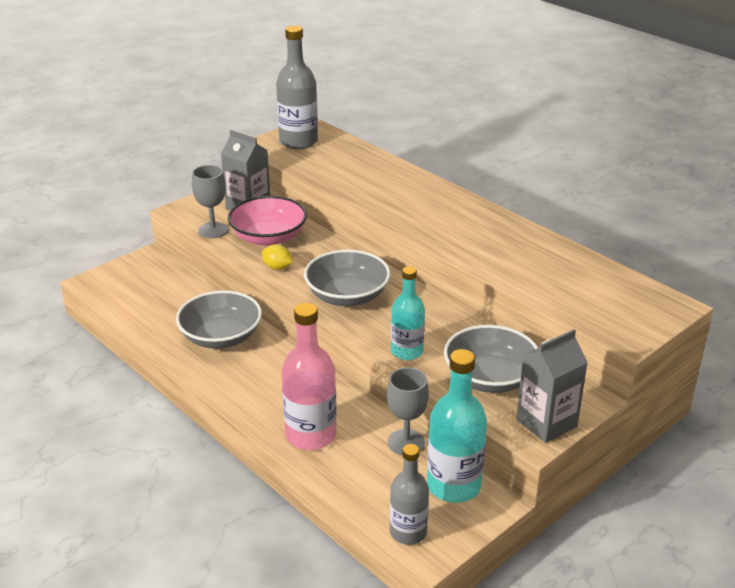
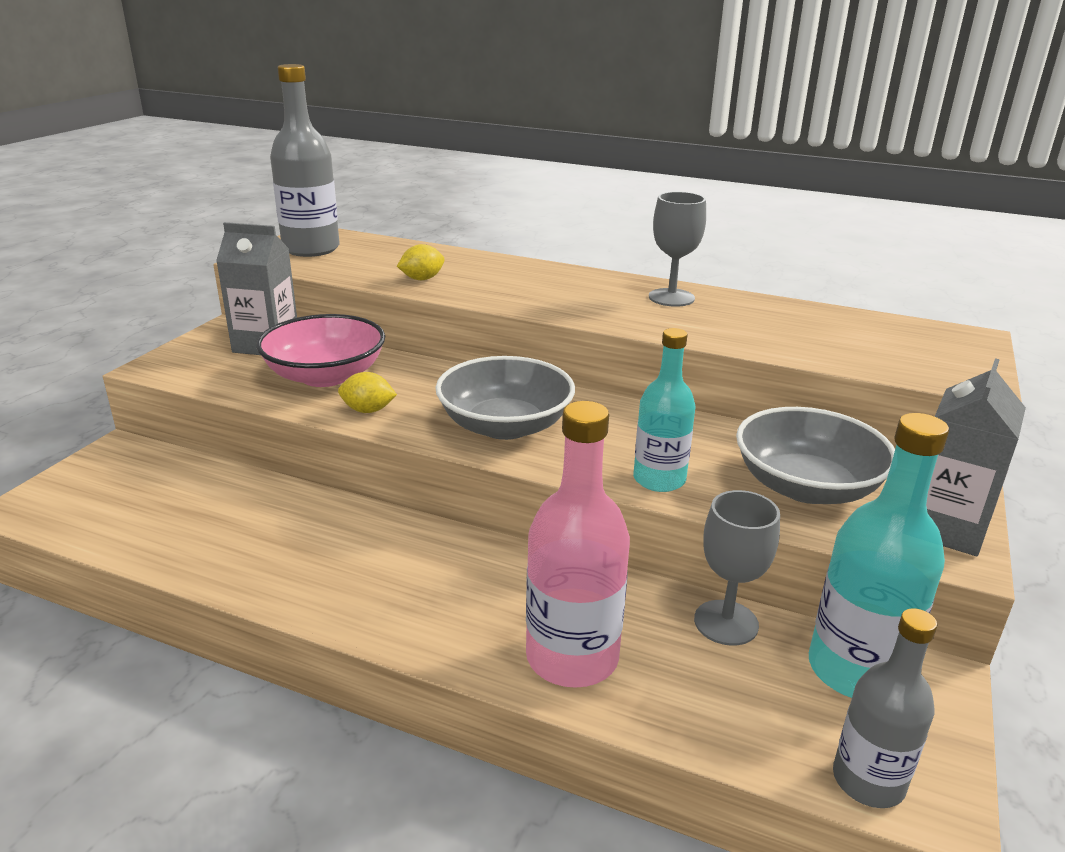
camera: 25 degrees left, 5 degrees down
(213, 230) = (228, 382): grey goblet -> grey goblet (671, 298)
(221, 337) = (311, 539): grey bowl -> none
(349, 182) = (422, 279): none -> yellow lemon

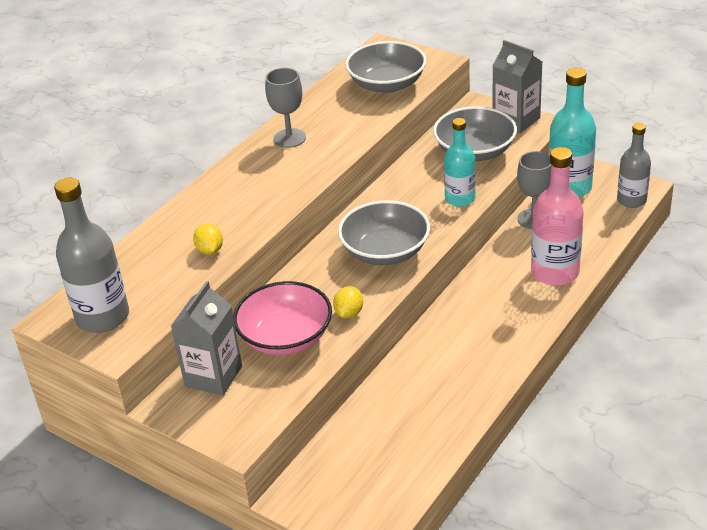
camera: 75 degrees left, 10 degrees up
(861, 346) = (387, 84): none -> grey bowl

